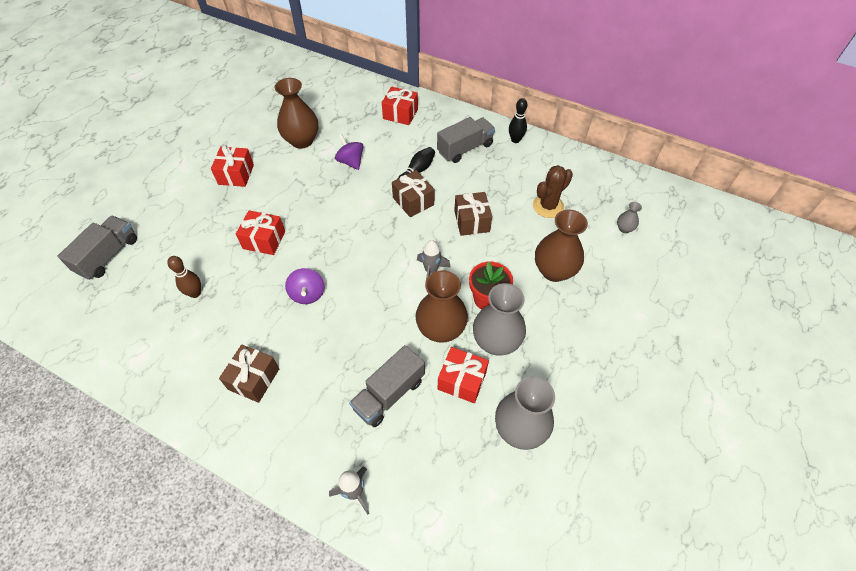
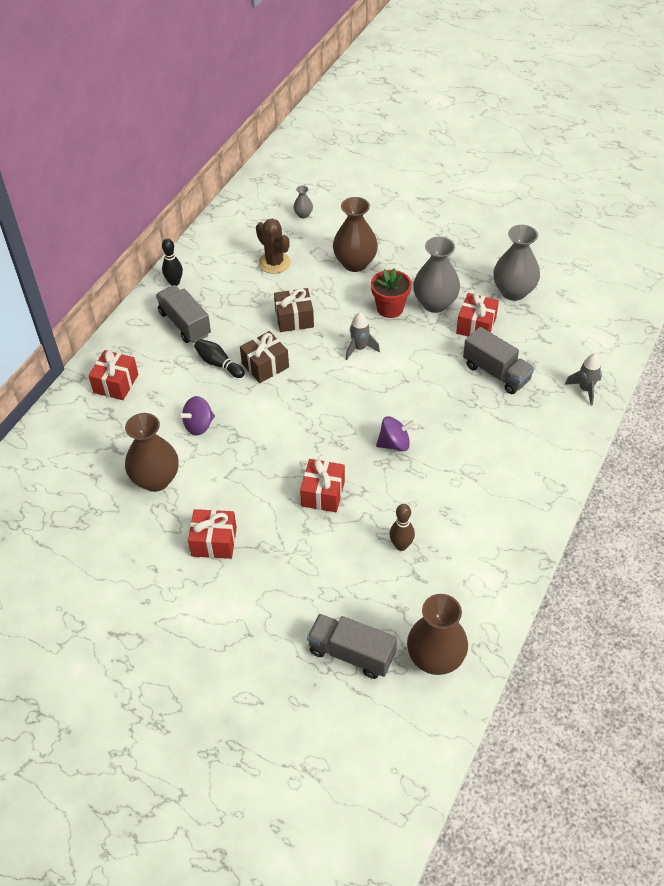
camera: 90 degrees left, 5 degrees down
(254, 379) = (496, 473): brown gift -> none
(441, 329) = (426, 340): brown vase -> brown vase (435, 658)

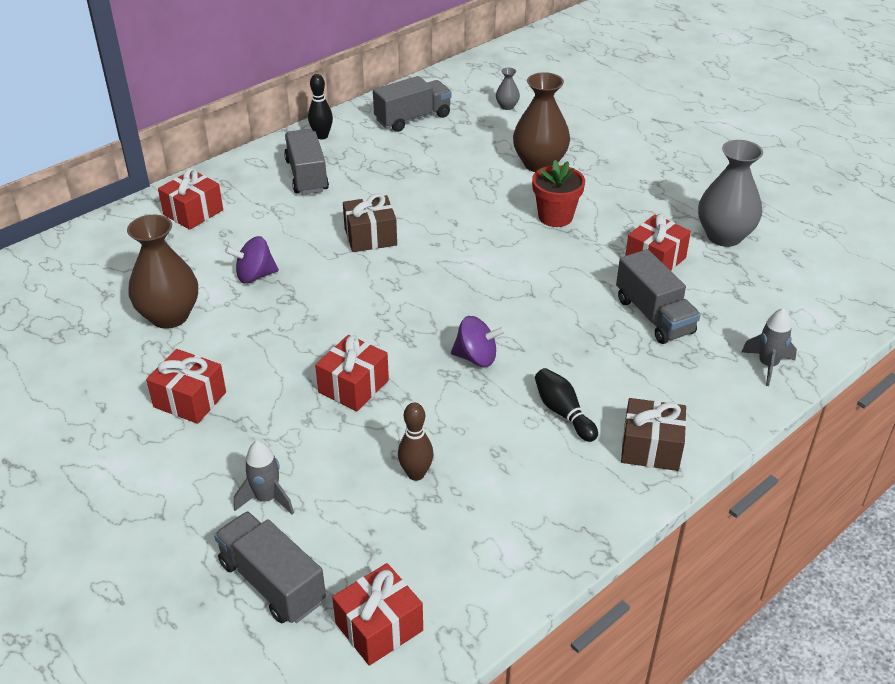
camera: 20 degrees right, 10 degrees down
(219, 364) = (318, 222): black bowling pin -> black bowling pin (563, 412)
(237, 246) = (413, 118): none -> grey truck
(274, 263) = (445, 143): brown cactus -> none
(294, 319) = (434, 200): brown gift -> brown gift (651, 448)
(359, 348) = (493, 247): grey rocket -> grey rocket (267, 498)
(435, 303) = (615, 225): grey vase -> none
(435, 658) = (379, 627): brown vase -> red gift

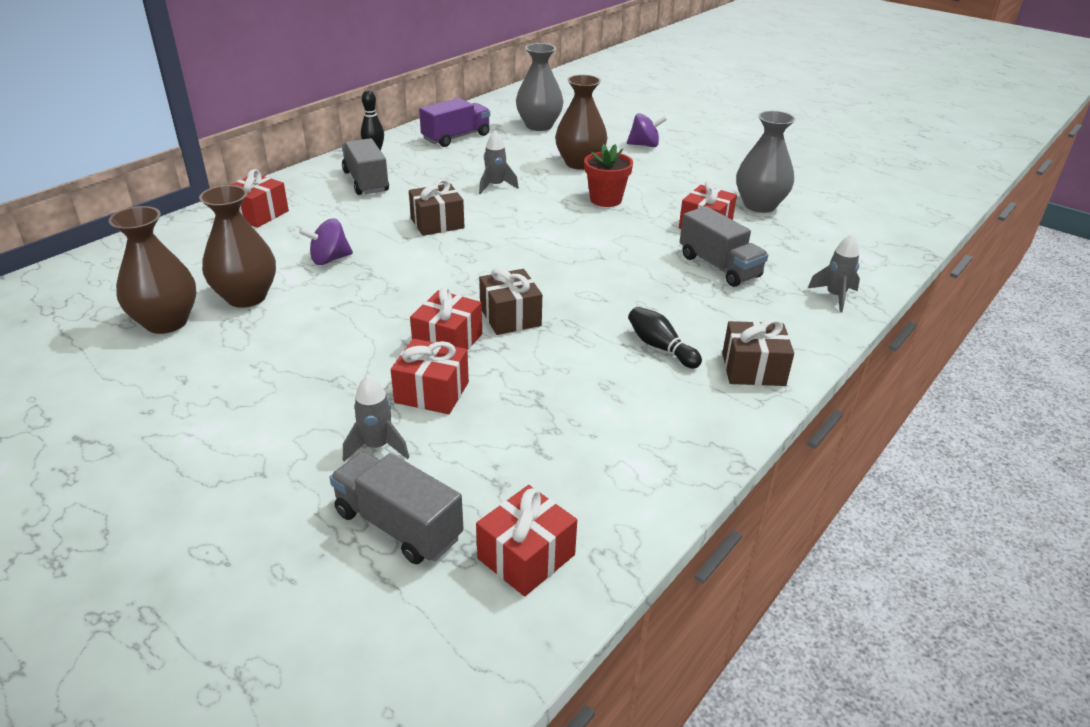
camera: 10 degrees left, 5 degrees down
(92, 340) = (166, 322): none -> brown vase
(190, 399) = (278, 365): red gift -> red gift (432, 392)
(413, 118) = (456, 137): grey truck -> purple truck
(416, 474) = (529, 411): brown bowling pin -> none
(420, 362) = (510, 317): none -> brown gift
(441, 190) = (495, 186): none -> grey rocket
(476, 357) = (564, 309): purple spinning top -> purple spinning top (644, 145)
(507, 106) = (539, 126): grey vase -> grey vase, size x2.18

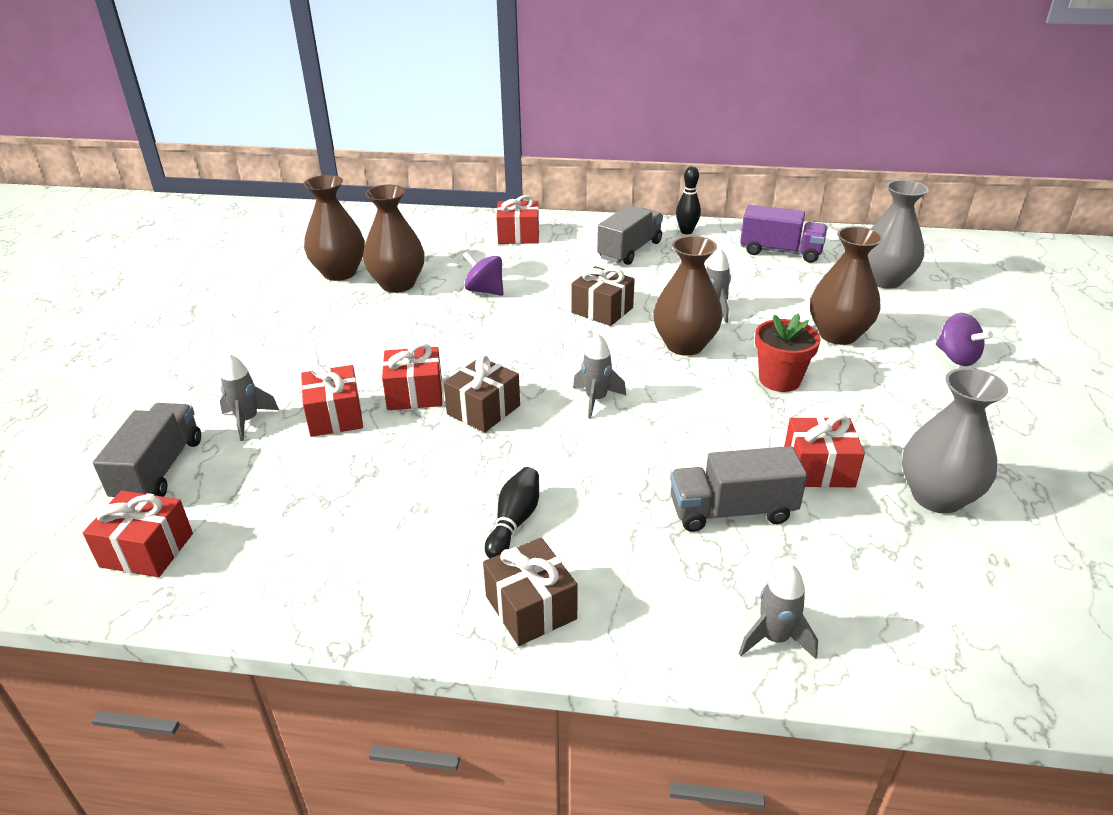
camera: 60 degrees right, 0 degrees up
(526, 212) = (684, 345): none -> brown vase
(552, 267) = (596, 399): none -> grey rocket
(719, 266) = (732, 511): grey truck -> grey truck turned 60 degrees clockwise

